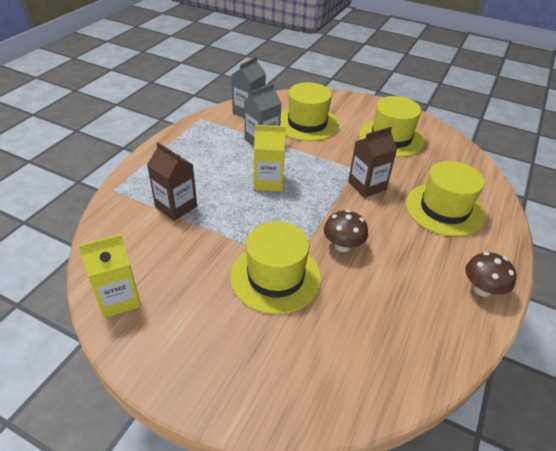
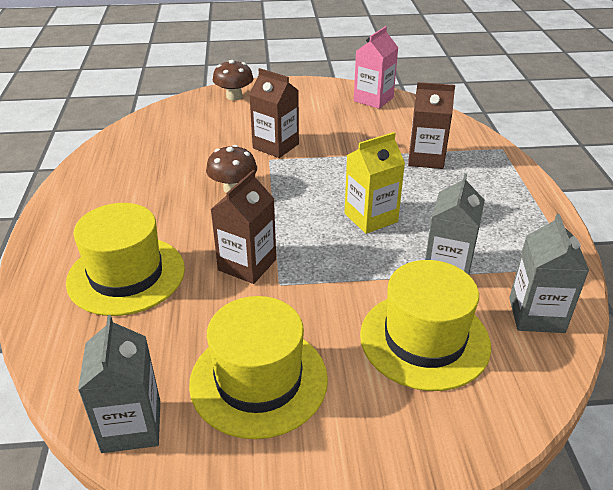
camera: 150 degrees right, 5 degrees down
(119, 298) = (373, 99): yellow carton -> pink carton
(275, 277) = (275, 146): yellow hat -> brown carton
(452, 144) = (131, 426): none -> grey carton
(482, 289) = (72, 204): brown mushroom -> brown mushroom (234, 96)

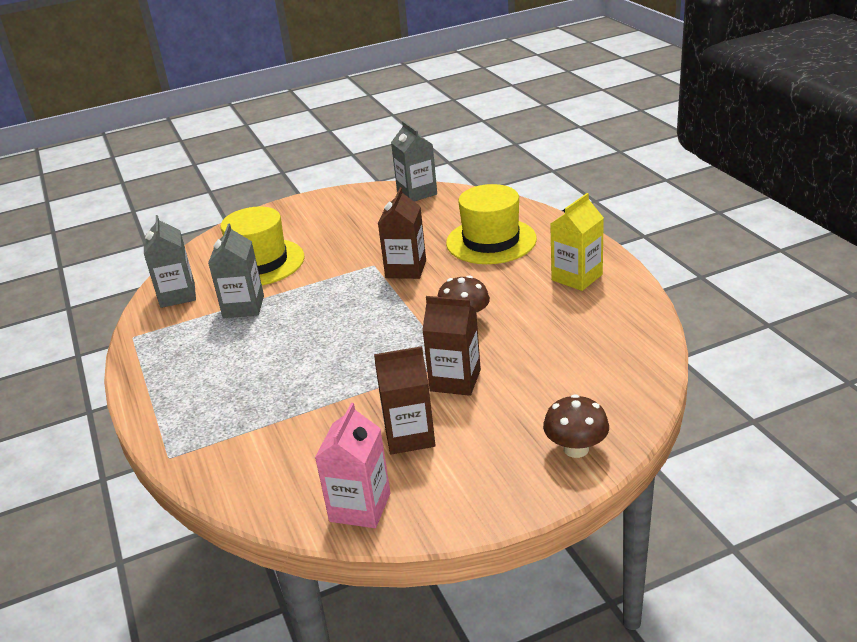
camera: 165 degrees right, 5 degrees down
(258, 380) = (359, 222): yellow hat -> none
(371, 217) = (316, 329): yellow carton -> yellow carton (577, 277)
(426, 158) = (267, 413): brown carton -> brown carton (409, 436)

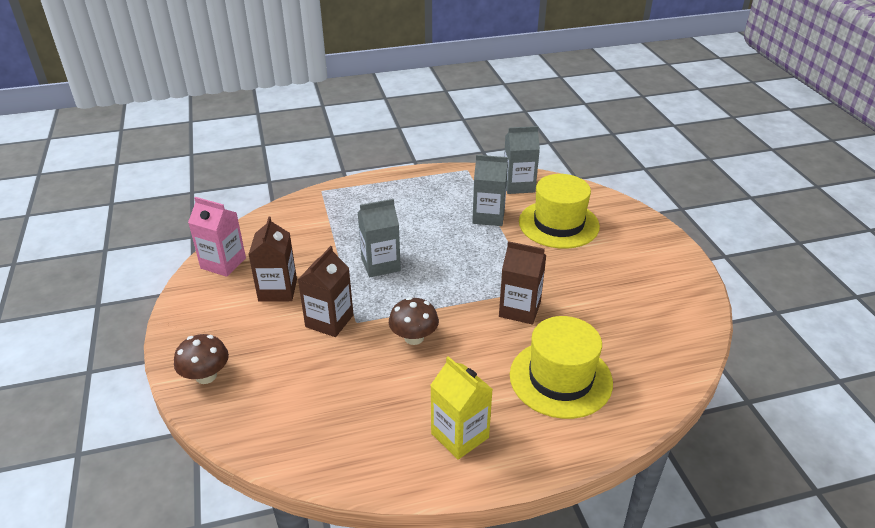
camera: 95 degrees right, 5 degrees up
(417, 193) = (691, 333): grey carton -> grey carton (380, 264)

